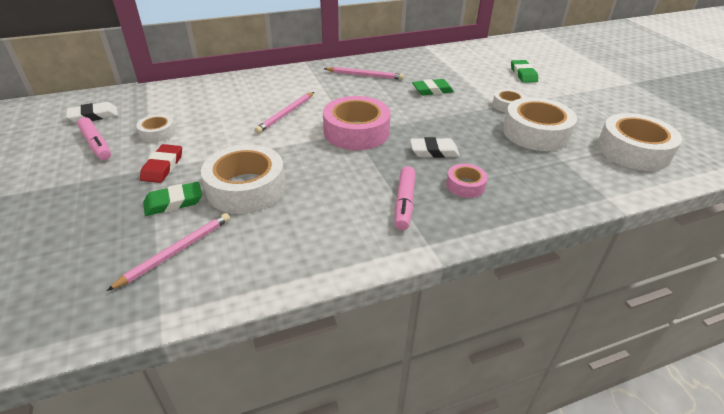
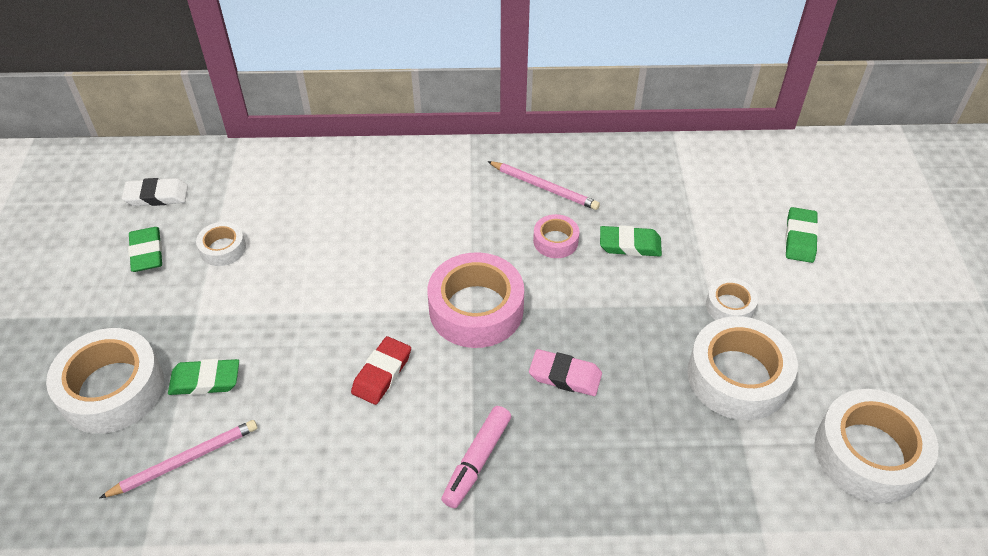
camera: 20 degrees right, 10 degrees up
(96, 144) = (147, 253): pink marker -> green eraser
(163, 167) = (211, 314): red eraser -> red eraser (382, 373)
(246, 188) = (295, 379): white tape -> white tape (112, 389)
(286, 114) = (397, 249): pink pencil -> none
(434, 151) = (565, 376): white eraser -> pink eraser
(465, 185) = (574, 452): pink tape -> pink tape (555, 241)

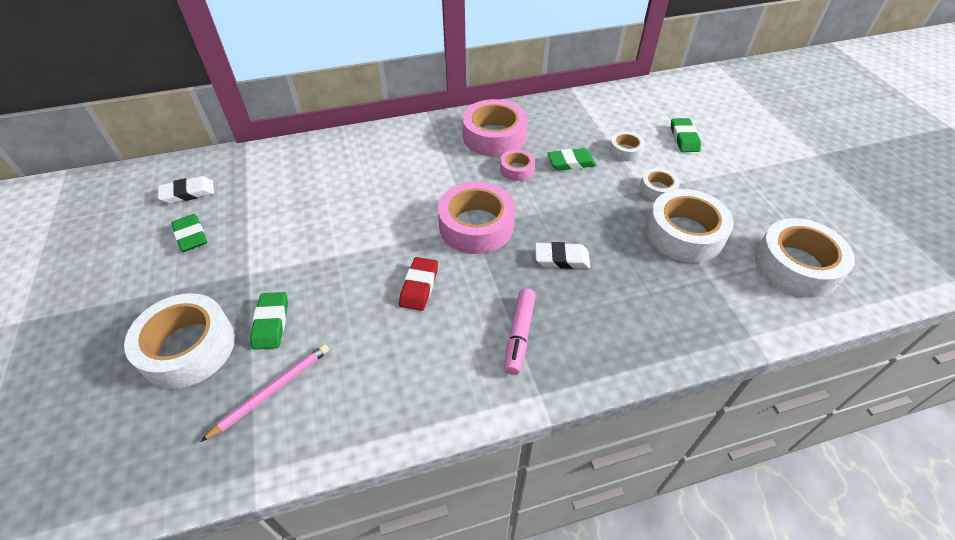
camera: 15 degrees left, 0 degrees up
(205, 380) = (271, 323): green eraser -> green eraser turned 75 degrees counterclockwise
(223, 248) = (256, 221): white tape -> white tape (625, 150)
(544, 187) = (494, 136): pink pencil -> pink tape
(565, 376) = (561, 258): pink eraser -> white eraser

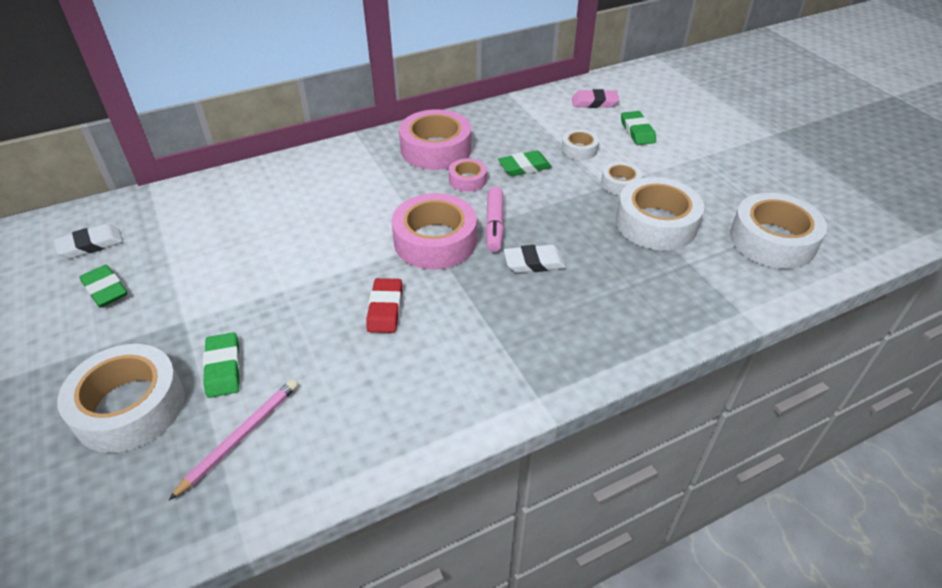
camera: 10 degrees left, 5 degrees down
(519, 334) = (505, 342): pink marker -> pink marker (494, 225)
(648, 105) = (594, 102): none -> pink eraser

